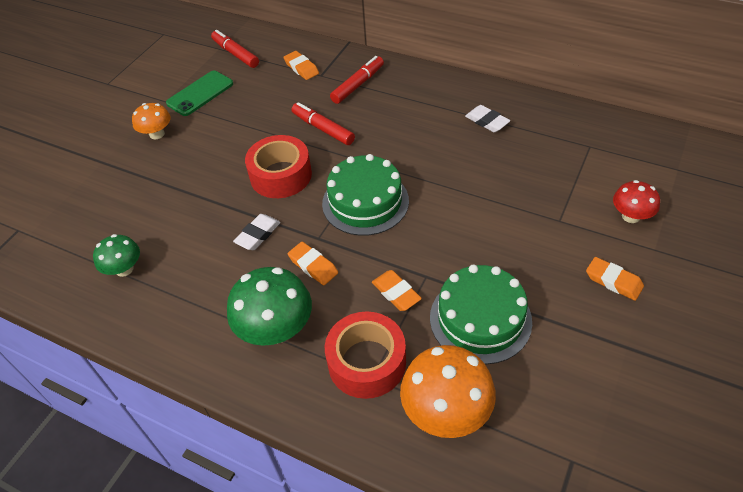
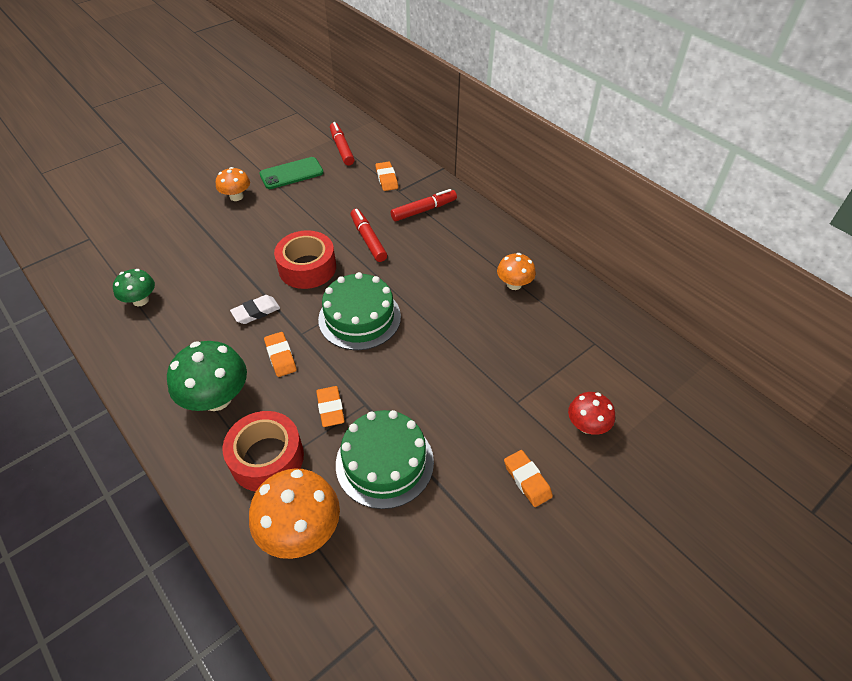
camera: 20 degrees right, 0 degrees up
(487, 121) = (514, 284): white eraser -> orange mushroom

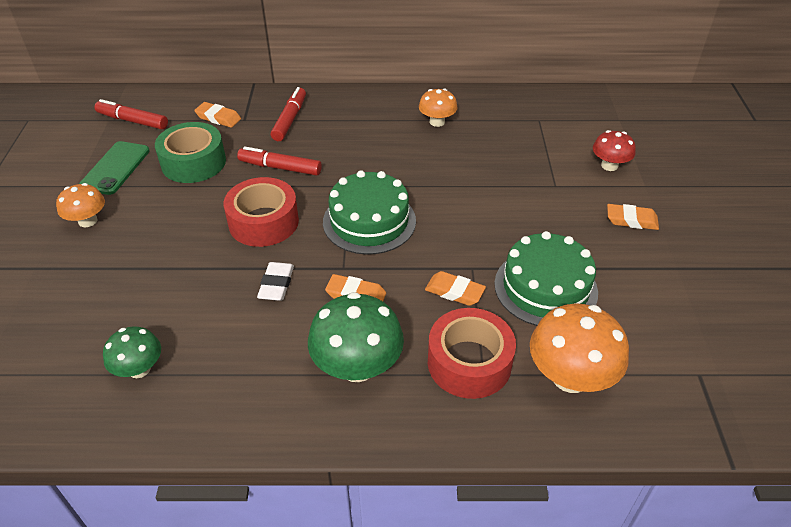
camera: 50 degrees left, 5 degrees down
(331, 199) = (193, 162): none -> green tape

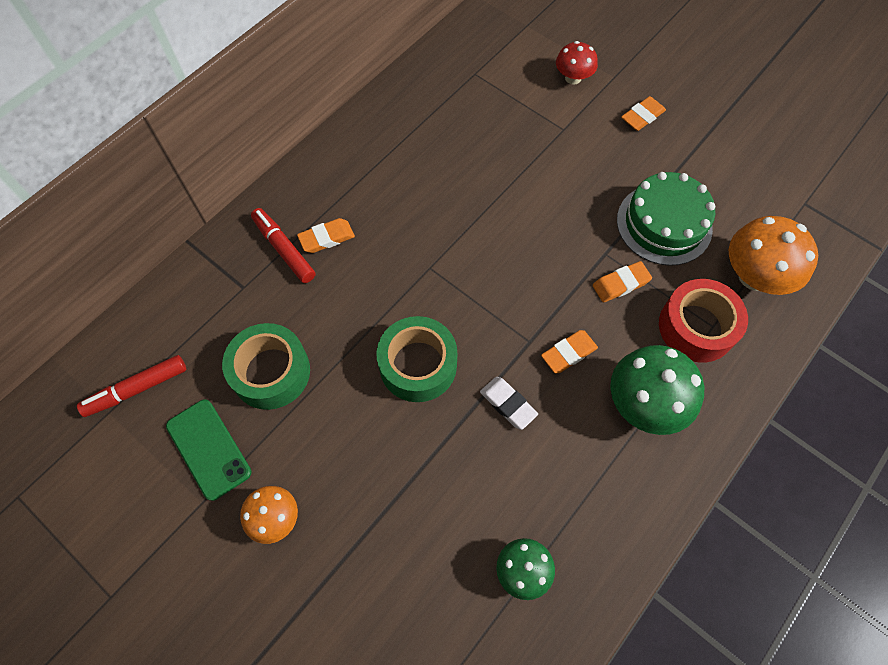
camera: 50 degrees left, 20 degrees up
(218, 118) = (216, 307): orange eraser -> orange eraser (326, 238)
(263, 222) = (418, 365): red tape -> green tape
(280, 168) = (352, 304): red marker -> none
(369, 221) = (490, 284): green cake -> none
(437, 122) = (406, 142): orange mushroom -> none

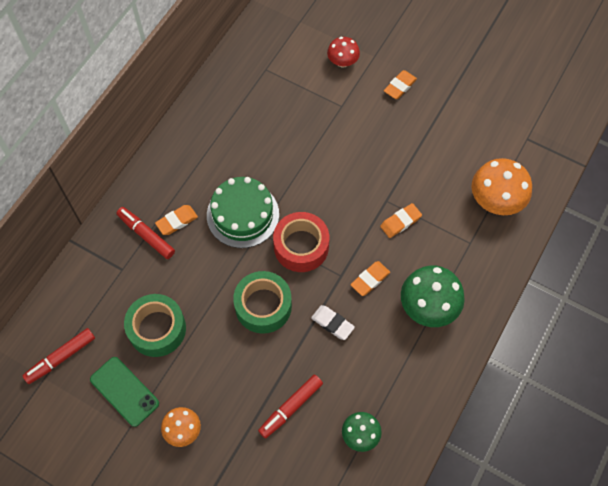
camera: 10 degrees left, 0 degrees up
(431, 512) = (291, 407): none -> red marker
(664, 224) = (426, 171): green cake -> green cake (243, 214)
(696, 327) = (458, 245): red tape -> red tape (301, 246)

